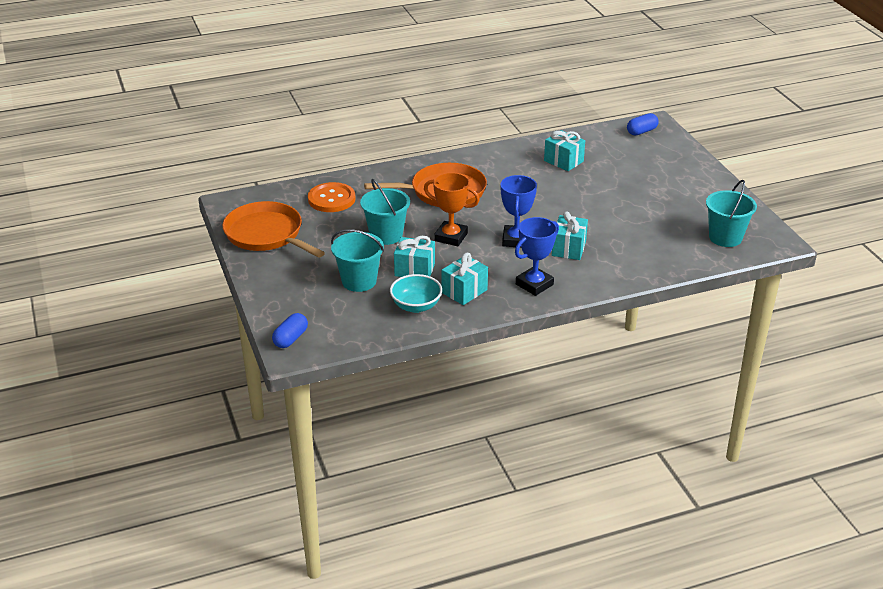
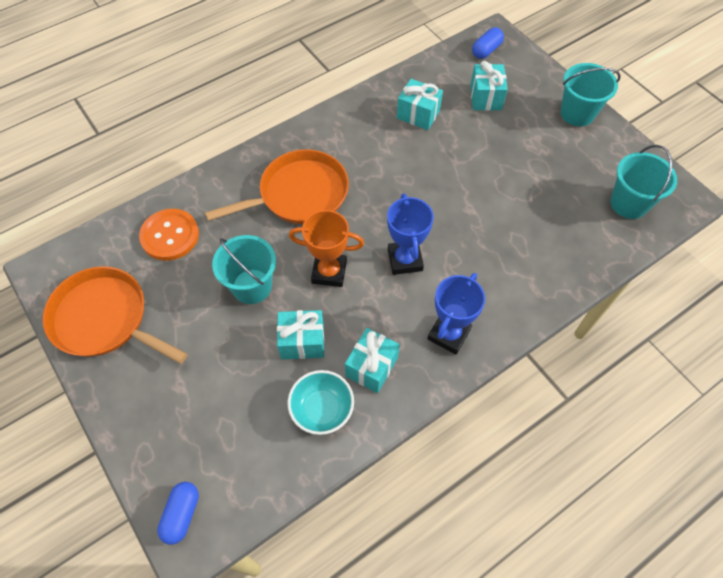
camera: 15 degrees left, 25 degrees up
(359, 281) = (240, 379): turquoise bucket -> turquoise bucket (577, 113)
(568, 248) = (468, 261): turquoise gift -> turquoise gift (485, 97)

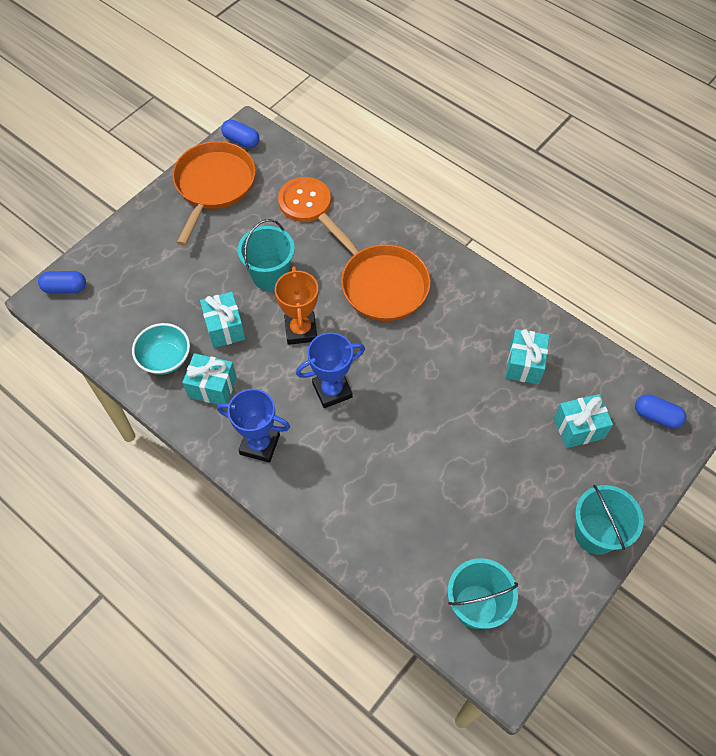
camera: 75 degrees right, 0 degrees up
(54, 279) = (241, 140): none -> blue capsule

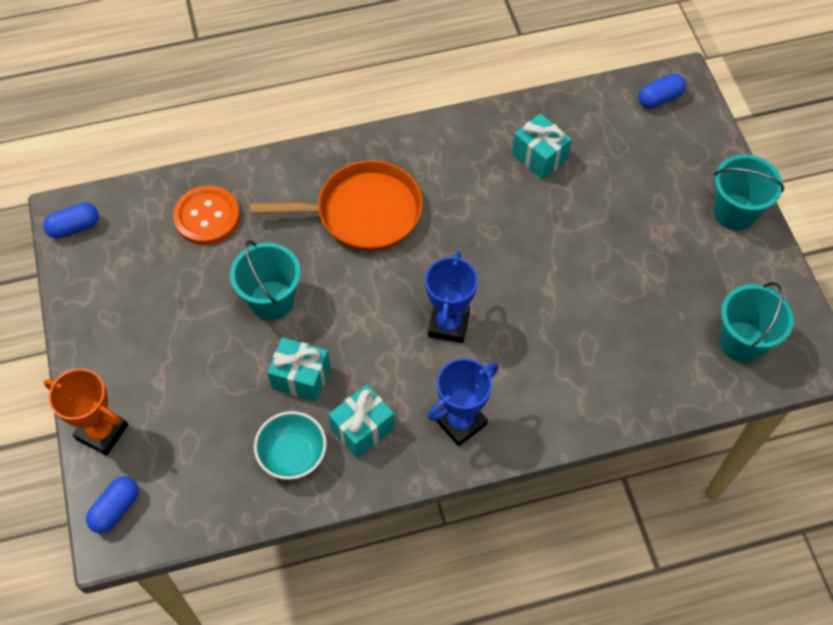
camera: 55 degrees left, 0 degrees up
(214, 185) = (109, 286): orange pan -> none
(301, 330) = (360, 311): orange trophy -> orange trophy (102, 432)
(578, 428) = (630, 159): turquoise gift -> none

